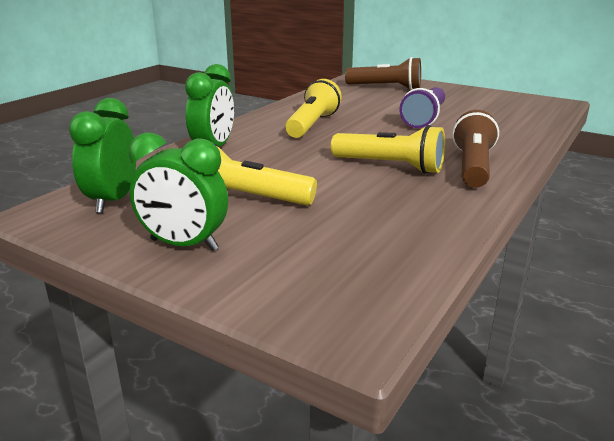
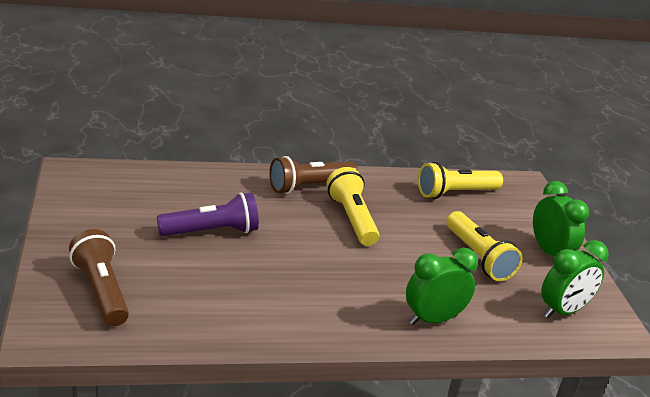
camera: 135 degrees left, 5 degrees up
(312, 125) = (306, 291): yellow flashlight -> yellow flashlight (455, 193)

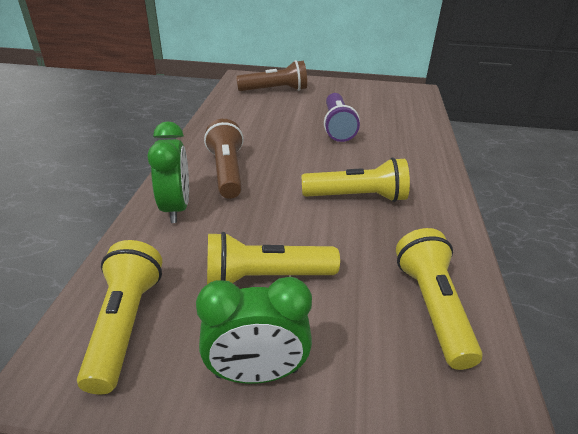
camera: 110 degrees right, 5 degrees up
(309, 187) = (419, 182): brown flashlight -> brown flashlight (226, 171)
(563, 311) = (125, 324): green clock -> yellow flashlight

